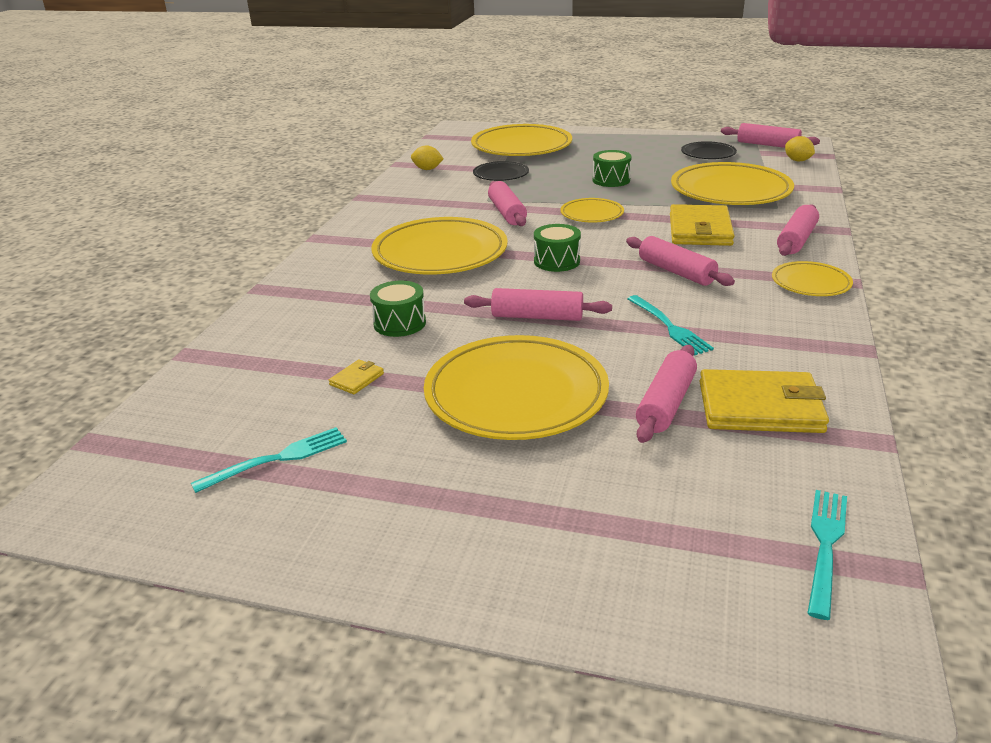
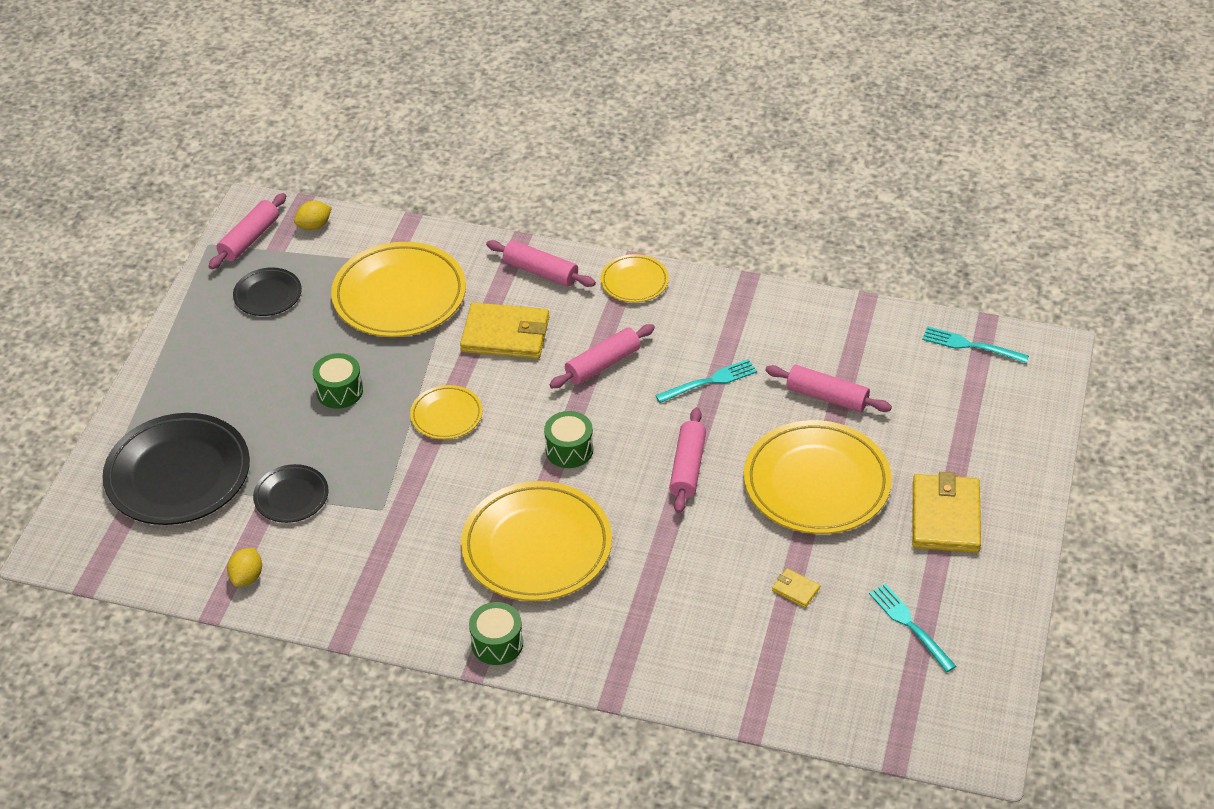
camera: 90 degrees left, 15 degrees up
(399, 323) = (696, 568): green drum -> green drum (497, 643)
(507, 213) = (428, 489): pink rolling pin -> none
(521, 146) = (178, 474): yellow plate -> black plate
(760, 407) = (829, 347): yellow wallet -> yellow wallet (945, 517)

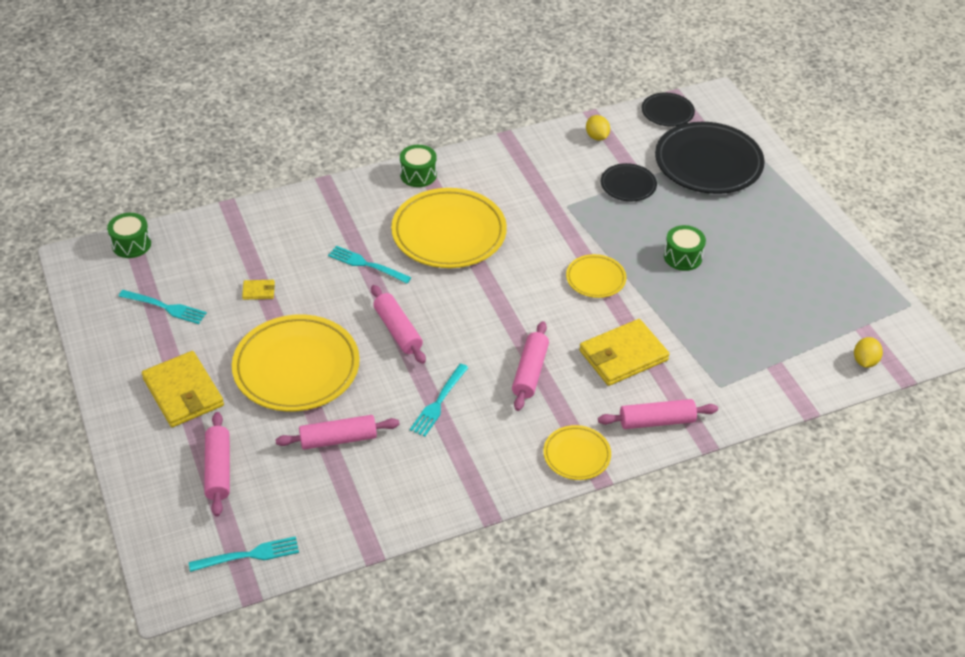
camera: 140 degrees right, 0 degrees up
(249, 239) = (891, 324): pink rolling pin -> pink rolling pin (219, 470)
(268, 295) = (818, 292): black plate -> black plate (667, 112)
(399, 295) = (732, 342): yellow plate -> none
(569, 450) = (490, 300): green drum -> green drum (131, 244)
(657, 557) = (366, 265): none -> turquoise fork

